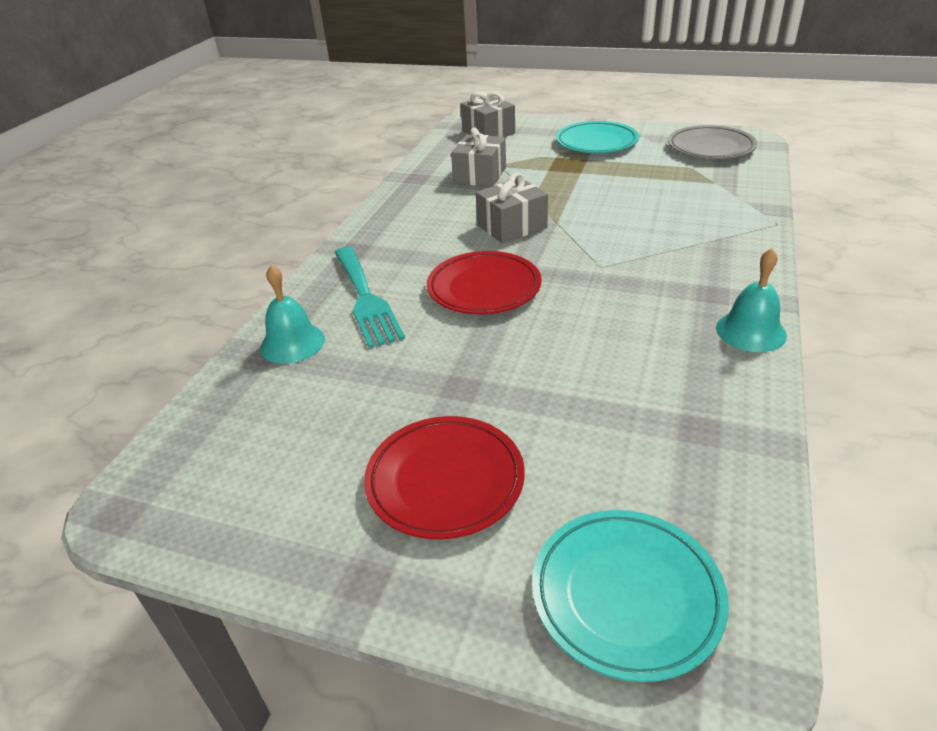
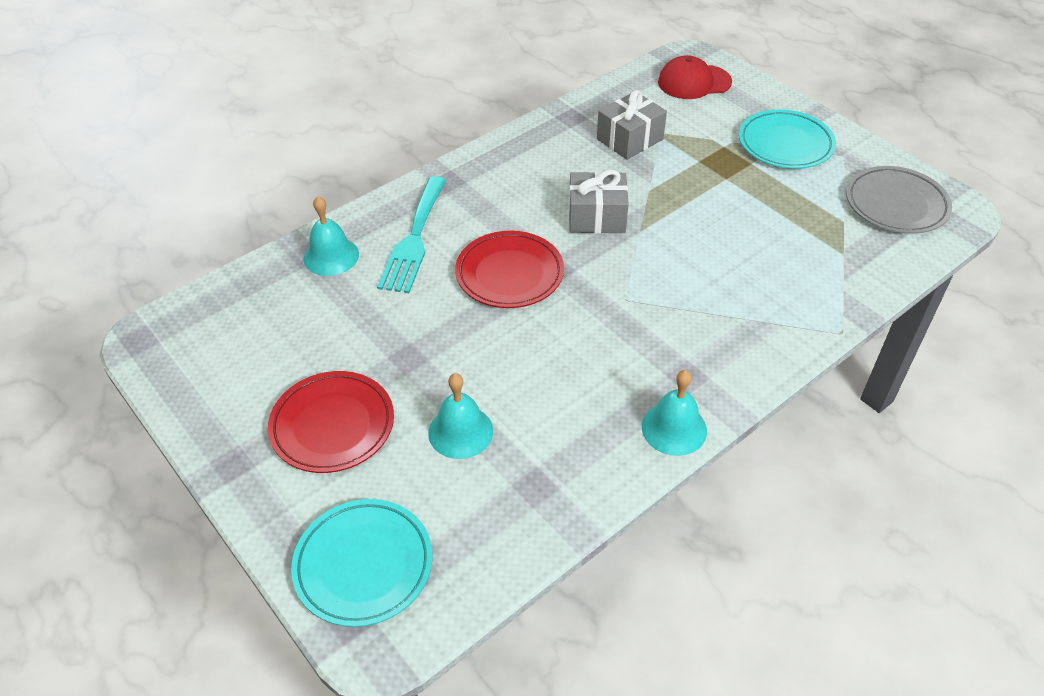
camera: 30 degrees right, 10 degrees up
(488, 132) = (694, 82): grey gift -> red cap
(580, 421) = (460, 431): none -> turquoise bell

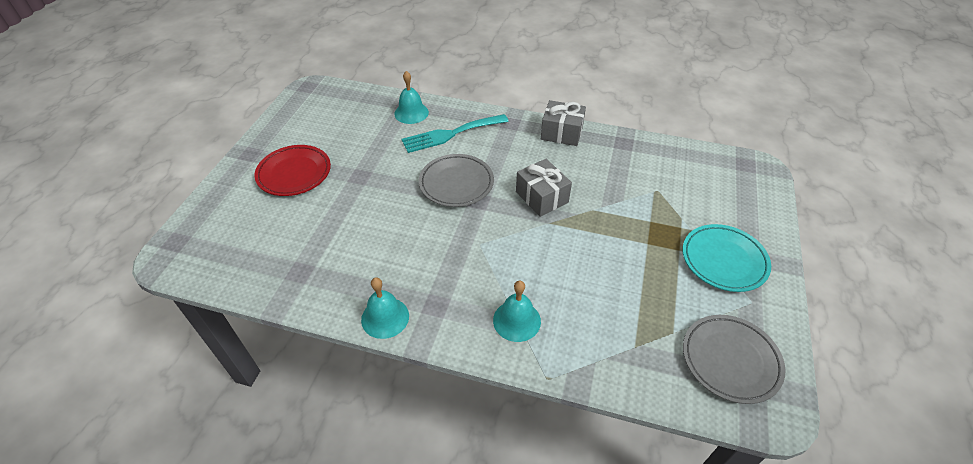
camera: 55 degrees right, 0 degrees up
(363, 565) = (211, 230): turquoise plate -> none
(460, 431) = (320, 222): turquoise bell -> turquoise bell (516, 320)
(509, 274) = (456, 183): red plate -> grey plate
(629, 139) = (633, 178): grey gift -> grey gift (561, 133)
(694, 82) = (733, 182): red cap -> none

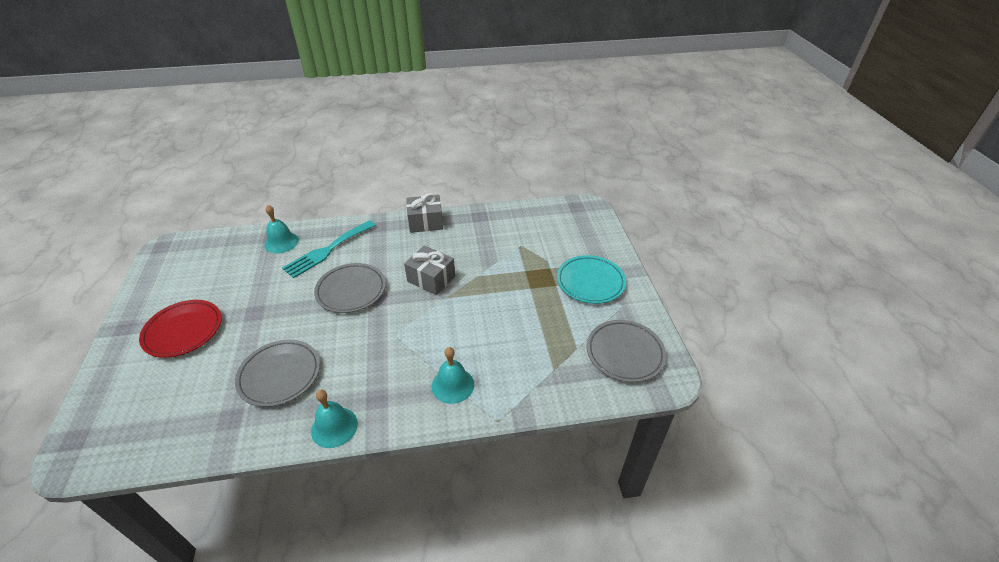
camera: 25 degrees left, 5 degrees down
(357, 246) = (280, 375): none -> grey plate

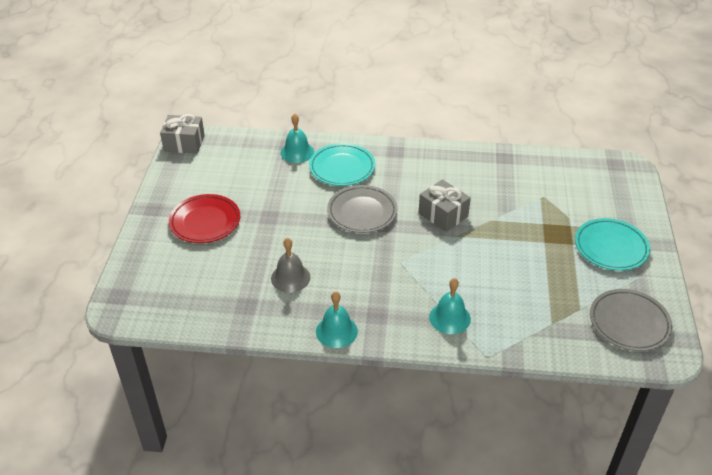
camera: 15 degrees right, 0 degrees up
(280, 375) = (290, 277): grey plate -> grey bell
(327, 250) = (342, 168): turquoise fork -> turquoise plate
(425, 222) = (445, 155): grey gift -> grey gift (184, 143)

